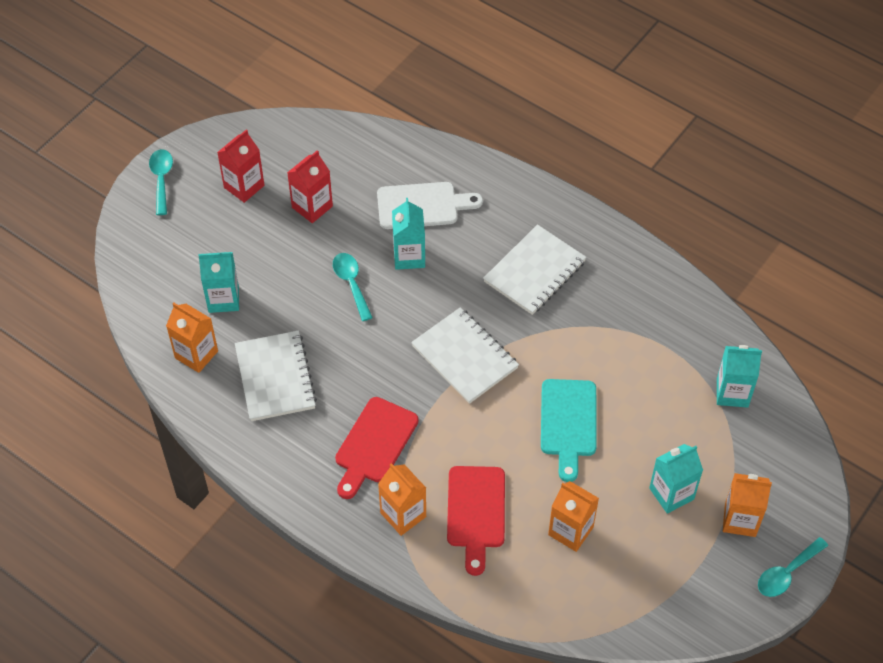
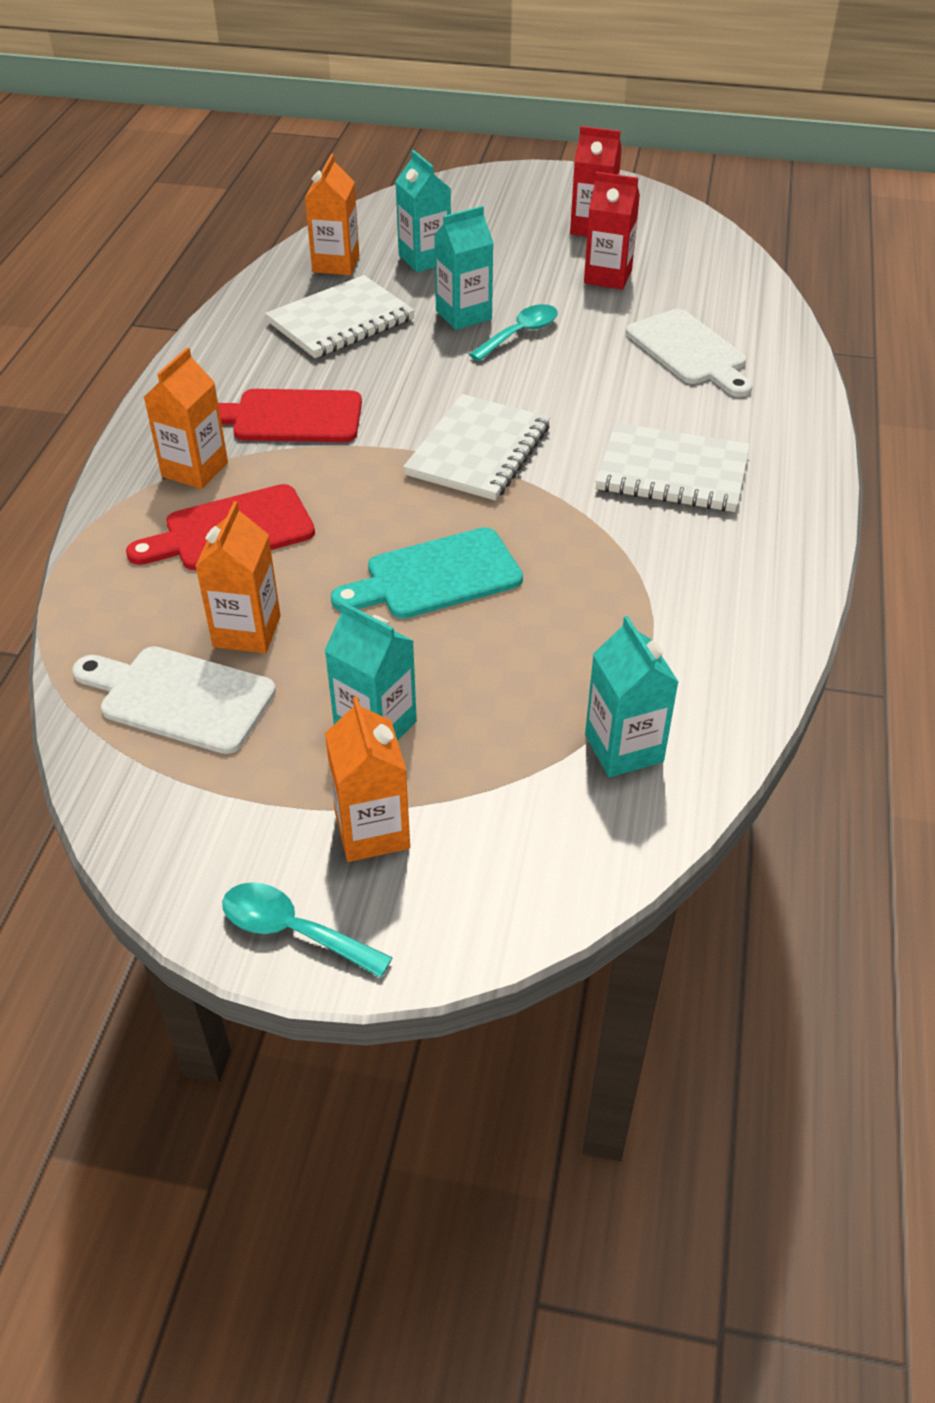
camera: 65 degrees right, 10 degrees down
(161, 179) = (552, 181): turquoise spoon -> none
(409, 256) = (600, 363): turquoise carton -> turquoise carton (463, 315)
(609, 579) = (180, 698): none -> white cutting board

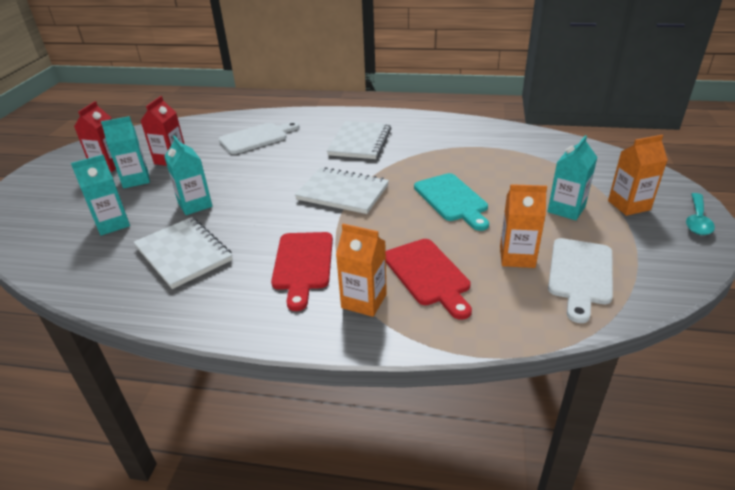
camera: 90 degrees left, 10 degrees down
(336, 264) = (97, 264): orange carton -> none
(520, 334) = (224, 185): turquoise spoon -> none
(624, 748) = (545, 151): turquoise carton -> turquoise carton (136, 180)

